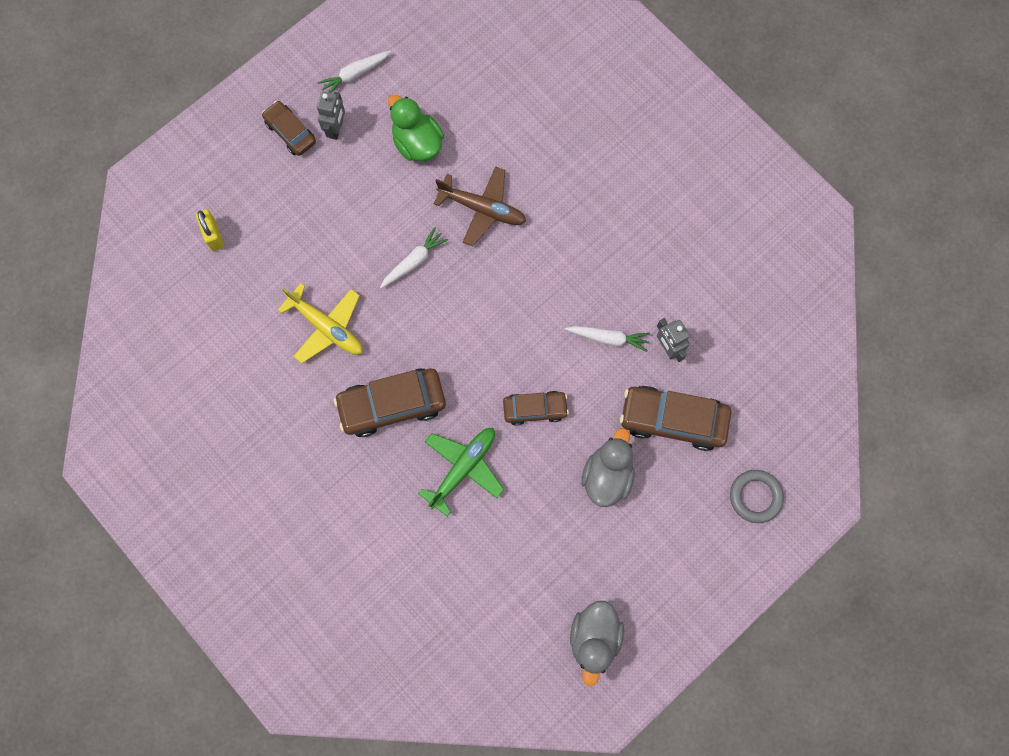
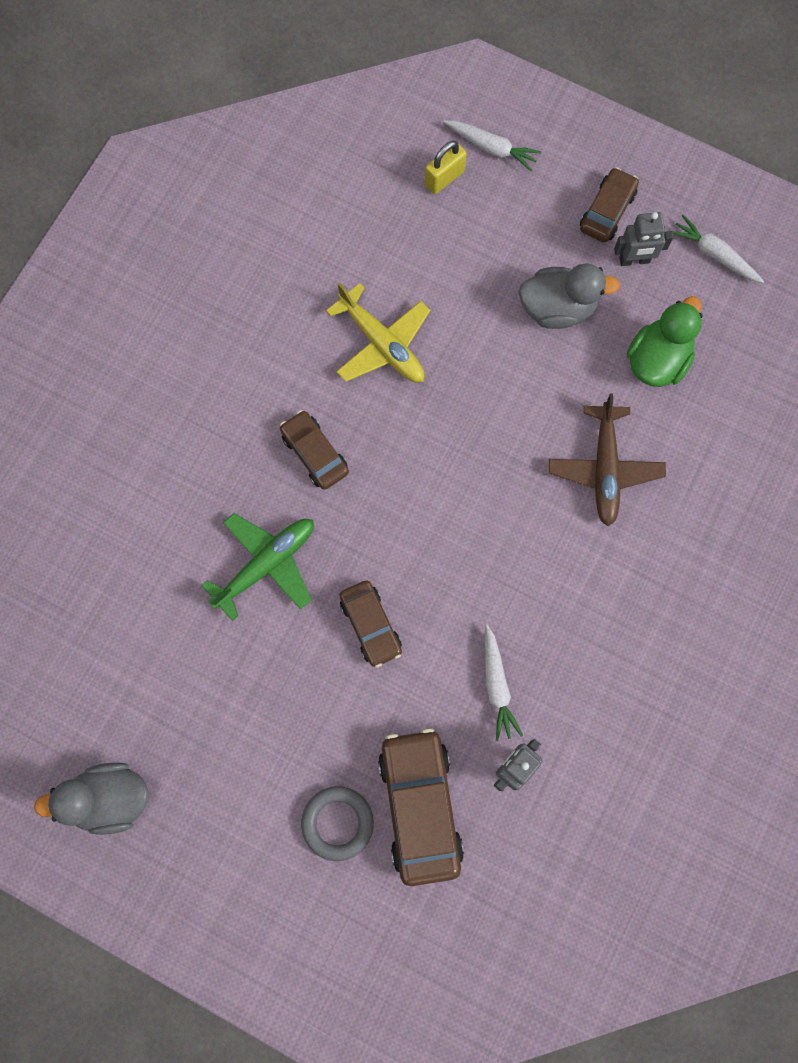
camera: 70 degrees right, 0 degrees up
(326, 327) = (382, 343): yellow plane -> yellow plane turned 60 degrees counterclockwise
(392, 405) = (315, 453): brown car -> brown car, size x0.60
(414, 261) = (502, 412): white carrot -> white carrot (491, 148)
(463, 468) = (266, 565): green plane -> green plane turned 60 degrees counterclockwise
(607, 475) = (318, 745): grey duck -> grey duck (557, 308)
(755, 496) = (356, 951): grey ring -> grey ring (337, 823)

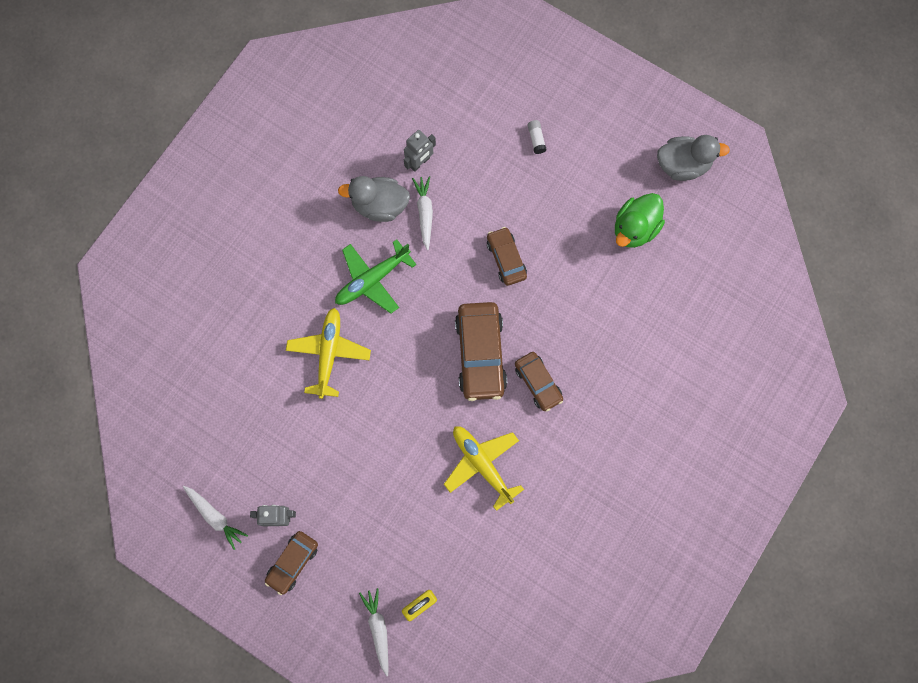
camera: 175 degrees left, 0 degrees up
(266, 565) = (576, 306): green plane -> green plane (372, 280)
(337, 823) = (536, 139): grey ring -> white glue stick
(420, 806) = (483, 144): brown car -> brown car (480, 354)
(491, 148) = (378, 629): white carrot -> white carrot turned 45 degrees clockwise
(557, 308) = (344, 482): grey duck -> grey duck (379, 206)
(604, 468) = (329, 354): brown plane -> yellow plane
(657, 360) = (276, 433): green duck -> green duck (635, 228)

